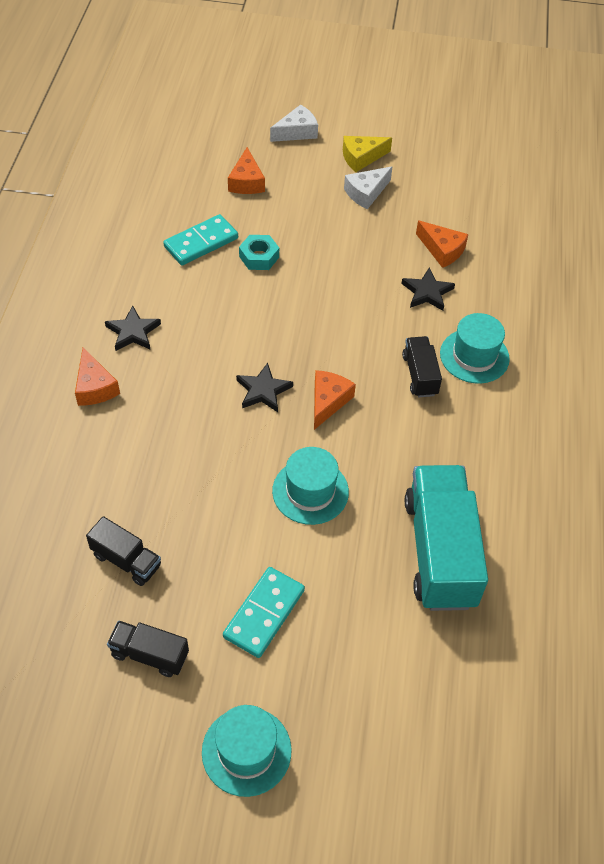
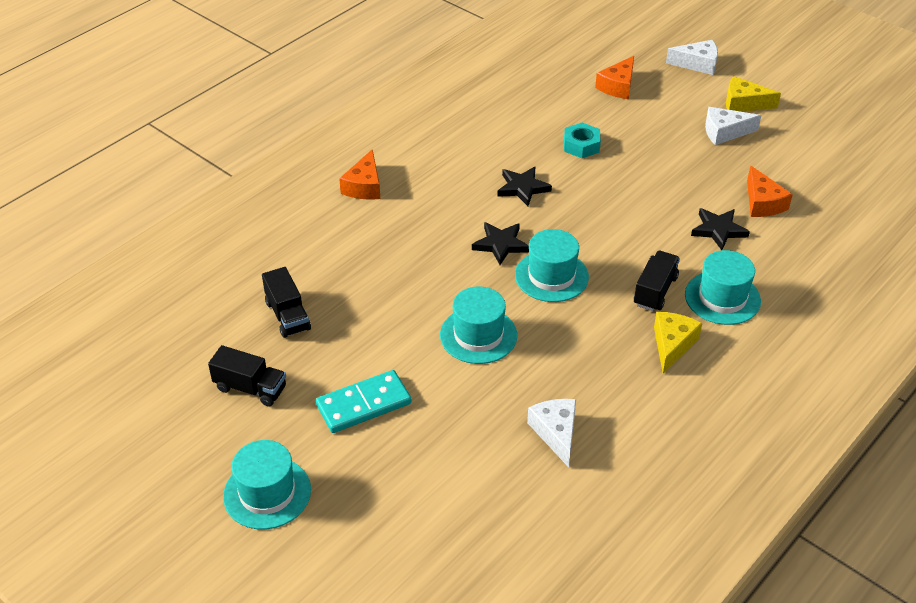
camera: 35 degrees right, 10 degrees down
(133, 332) = (427, 160): black star -> black star (522, 188)
(149, 654) = (250, 388): black truck -> black truck turned 150 degrees clockwise
(201, 243) = (539, 117): turquoise domino -> none
(328, 401) = (551, 276): orange cheese -> turquoise hat
(439, 551) = (556, 433): turquoise truck -> white cheese
(468, 420) = (672, 345): none -> yellow cheese

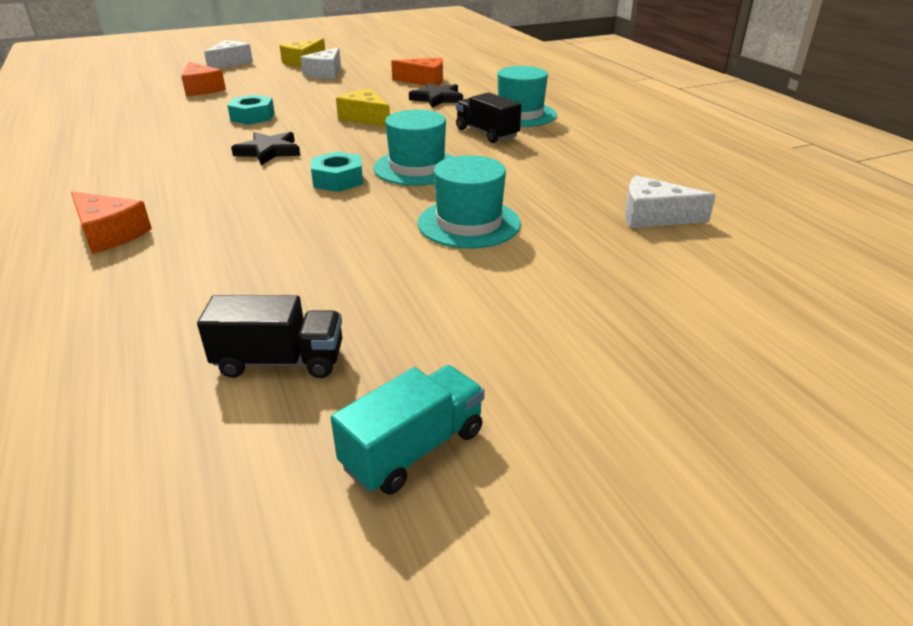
camera: 65 degrees left, 10 degrees down
(250, 388) = (413, 449): black truck -> turquoise truck
(267, 493) = (692, 491): turquoise hat -> none
(363, 404) = (532, 332): turquoise domino -> none
(500, 244) = (338, 180): black star -> turquoise nut
(672, 345) = (562, 142): yellow cheese -> yellow cheese (365, 118)

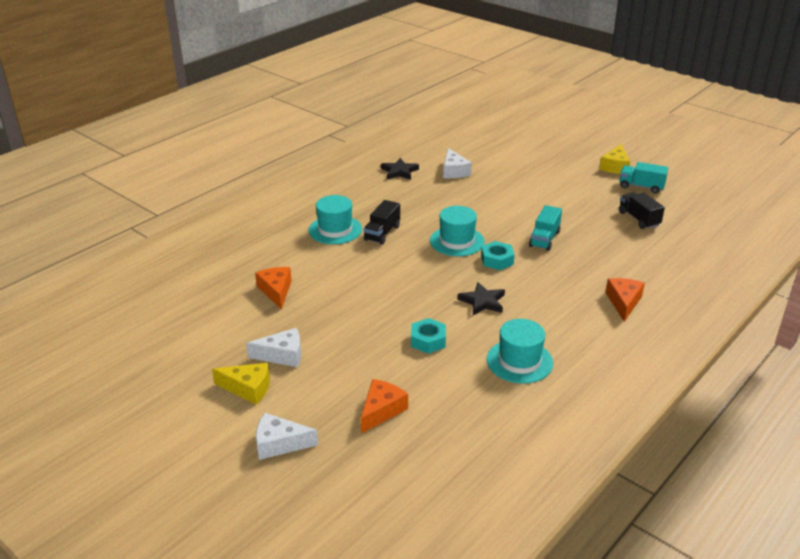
camera: 115 degrees left, 0 degrees up
(344, 228) = (544, 239): none -> turquoise truck
(365, 118) = (390, 287): yellow cheese -> yellow cheese (615, 167)
(437, 98) = (322, 271): black star -> black star (399, 172)
(469, 223) = (505, 210): turquoise hat -> turquoise hat (519, 361)

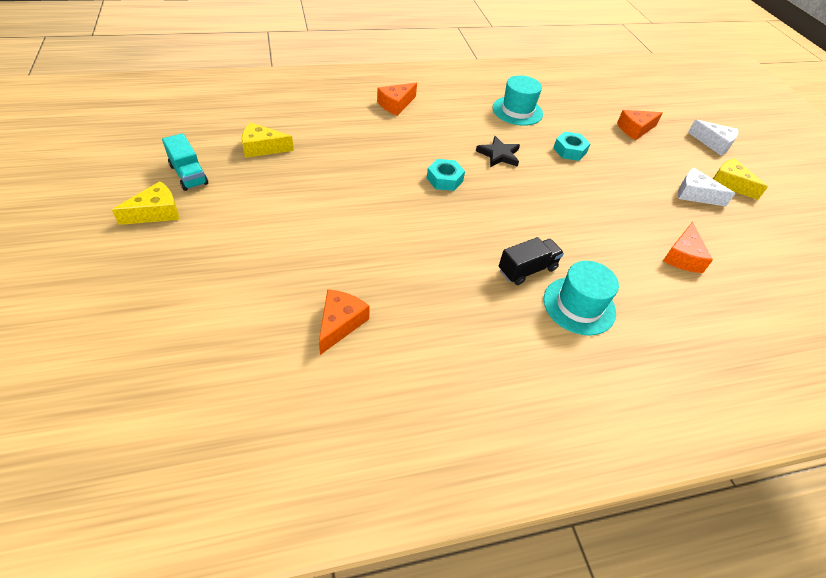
camera: 150 degrees left, 15 degrees up
(399, 172) = (412, 371): black star -> none
(454, 171) = (340, 323): white cheese -> orange cheese
(457, 241) = (458, 217): turquoise hat -> none
(544, 239) = (375, 175): turquoise truck -> none
(639, 219) = (262, 148): black truck -> yellow cheese

